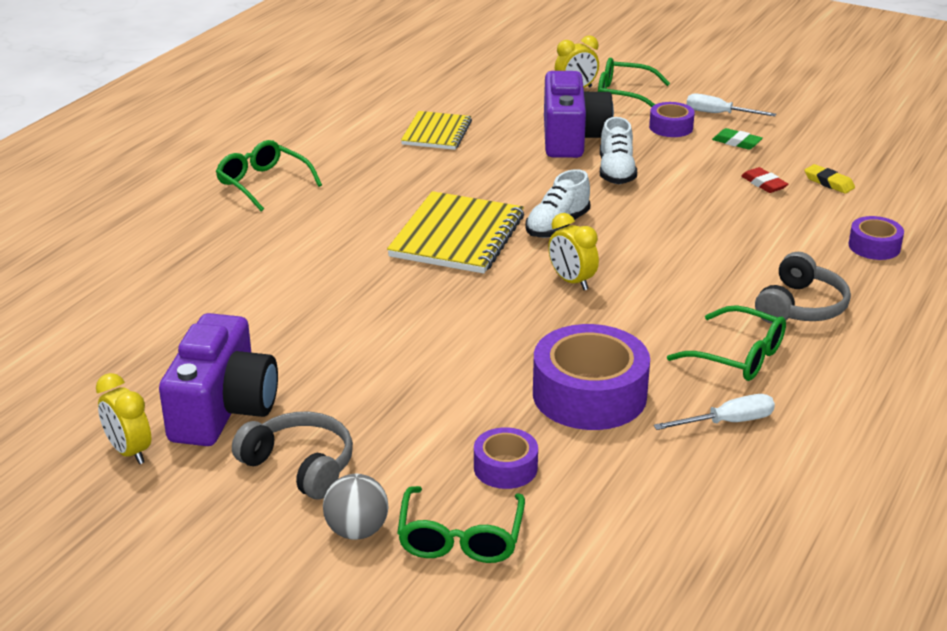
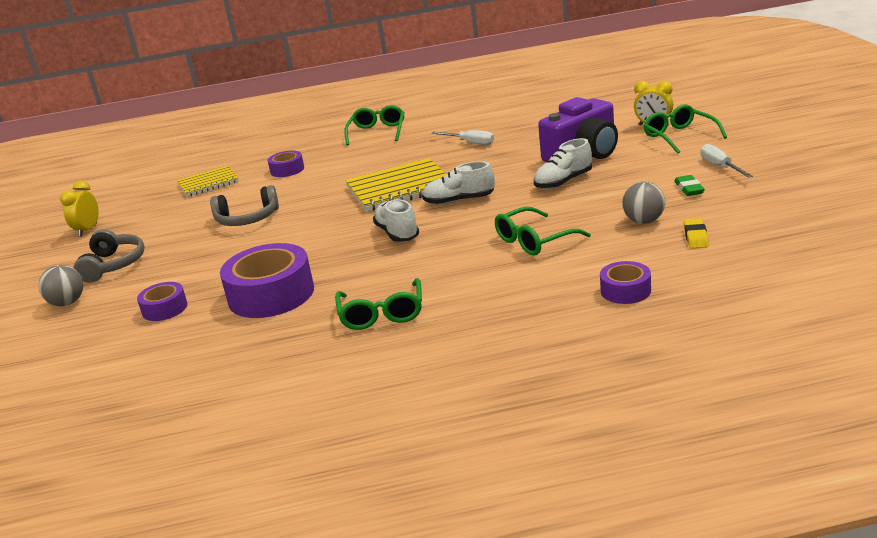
camera: 55 degrees right, 5 degrees down
(223, 409) = (146, 228): purple camera -> none
(436, 133) = (513, 130): yellow notebook -> yellow notebook (208, 183)
(460, 538) = (84, 328): green glasses -> green glasses (534, 241)
(571, 281) = (397, 233): yellow clock -> white shoe
(671, 127) = (664, 165): purple tape -> purple tape (287, 170)
(728, 422) = (293, 345): white screwdriver -> white screwdriver (470, 143)
(763, 184) = (644, 221): red eraser -> grey ball
(801, 307) = (484, 305): grey headphones -> grey headphones (247, 219)

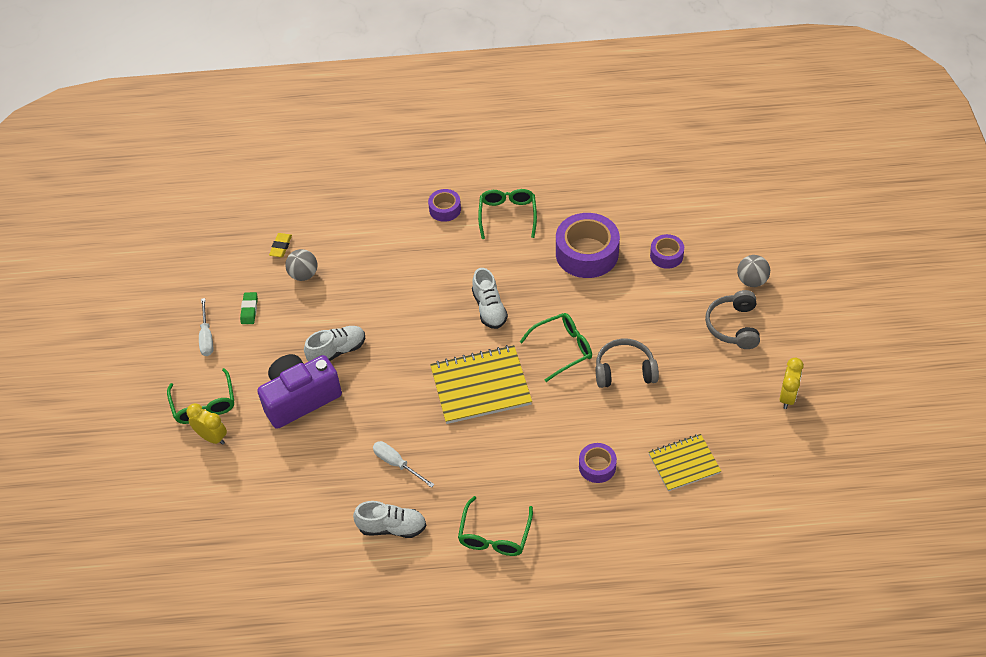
camera: 175 degrees left, 25 degrees up
(459, 201) = (431, 345): white shoe -> white shoe (392, 527)
(534, 241) = (388, 271): green glasses -> green glasses (562, 349)
(625, 291) = (351, 203): purple tape -> purple tape (445, 209)

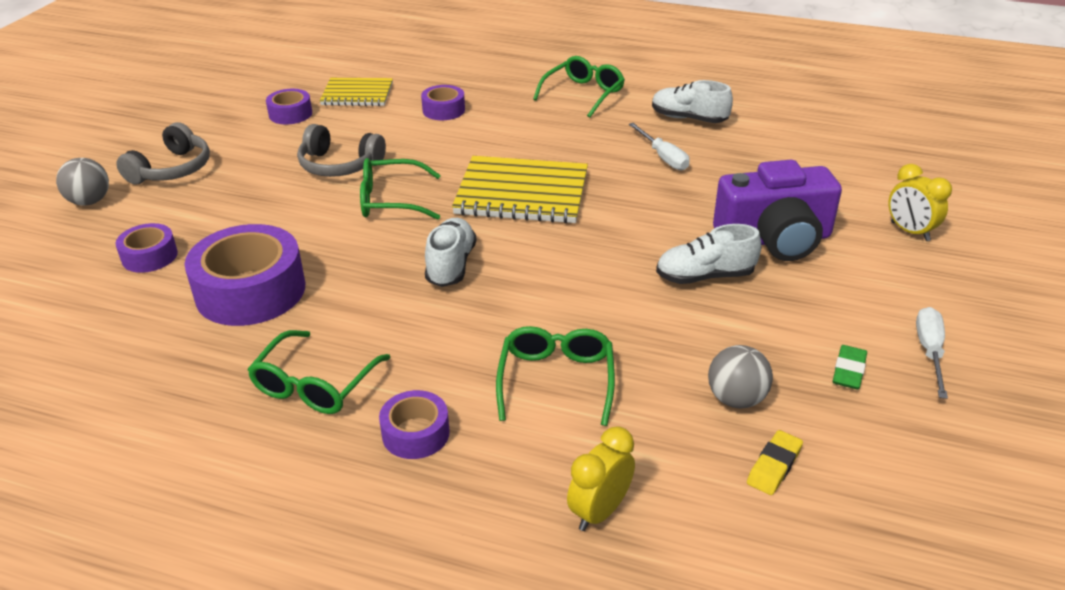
camera: 160 degrees left, 15 degrees down
(204, 404) = (925, 268): green glasses -> green glasses (556, 380)
(713, 416) = (290, 114): none -> purple tape
(787, 397) = (201, 109): yellow clock -> yellow clock (599, 511)

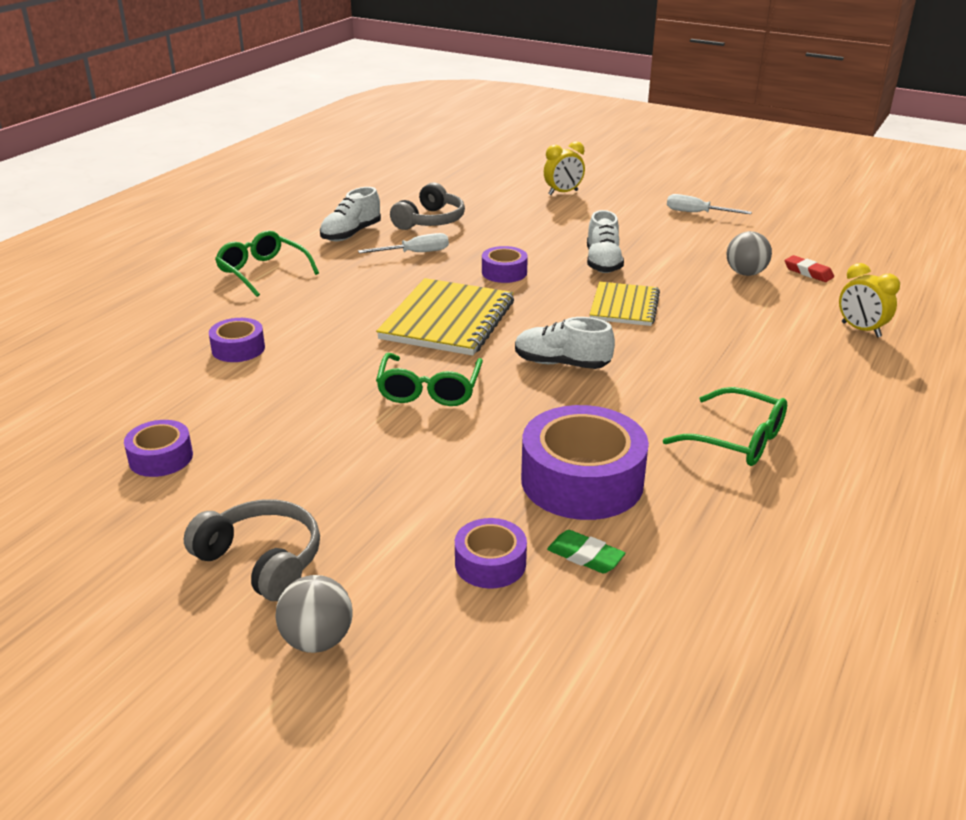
camera: 80 degrees left, 5 degrees down
(339, 165) = (331, 421): grey headphones -> grey headphones (430, 221)
(357, 94) = (144, 404): yellow notebook -> yellow notebook (624, 306)
(415, 433) = (795, 392): purple tape -> purple tape (504, 272)
(556, 380) = (727, 331): green glasses -> none
(774, 239) = (560, 233): purple camera -> none
(774, 466) = (808, 272): yellow eraser -> red eraser
(848, 371) = (716, 237): green eraser -> green eraser (585, 556)

